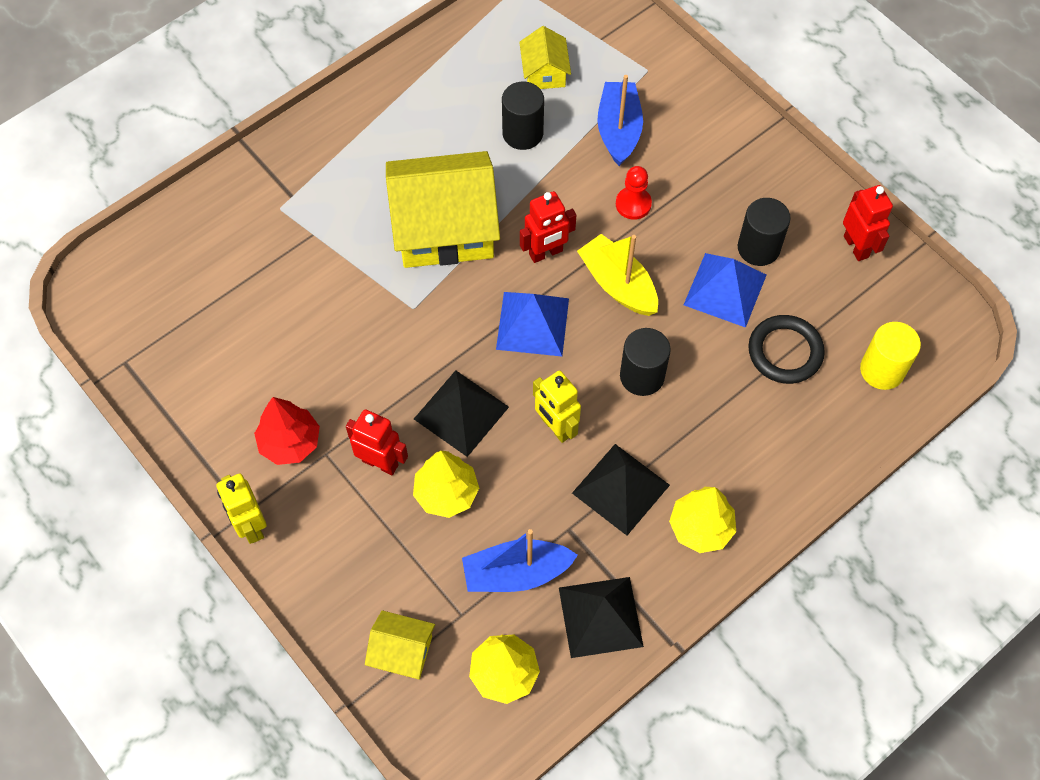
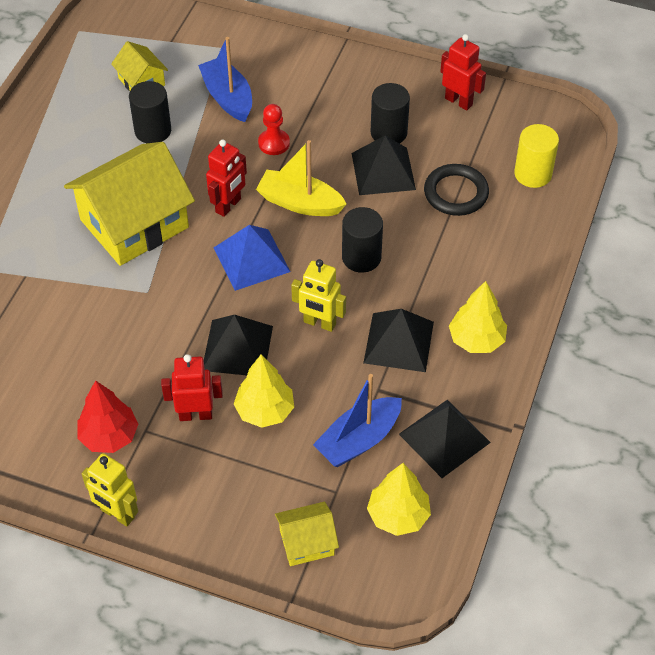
camera: 30 degrees left, 10 degrees down
(725, 289) = (383, 171): blue pyramid -> black pyramid

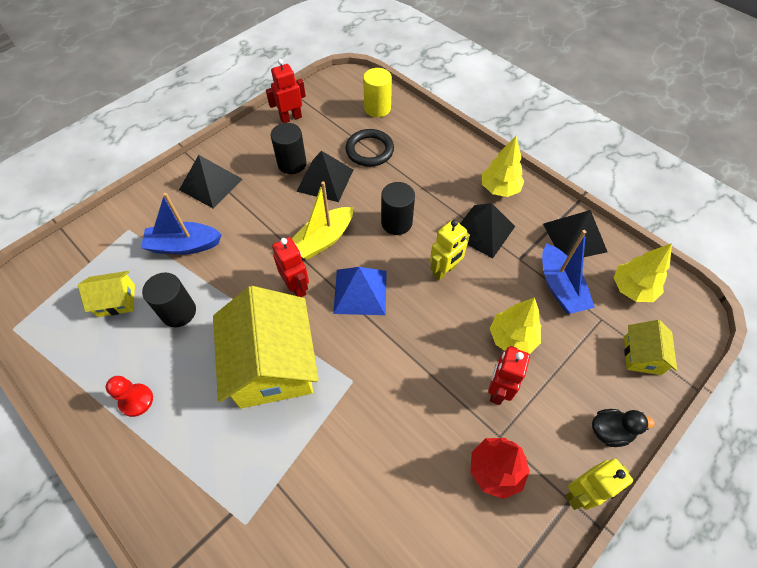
camera: 65 degrees left, 5 degrees up
(196, 527) = (610, 431): none -> black duck
(237, 348) = (443, 334): black pyramid -> black pyramid (211, 184)
(274, 143) = (253, 233): red pawn -> red pawn (136, 400)

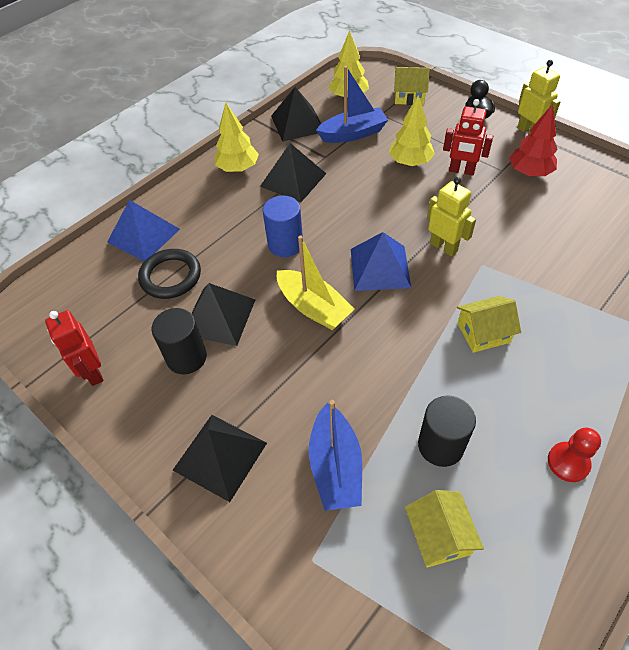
camera: 90 degrees left, 5 degrees down
(272, 364) = (483, 333): yellow house -> yellow house, size x0.48
(297, 287) = (383, 324): red robot -> none
(377, 108) = (93, 274): yellow cylinder -> none
(396, 222) = (285, 244): black cylinder -> blue cylinder
(416, 131) = (143, 235): none -> blue pyramid
(444, 271) = (345, 205): yellow robot -> yellow robot (444, 247)

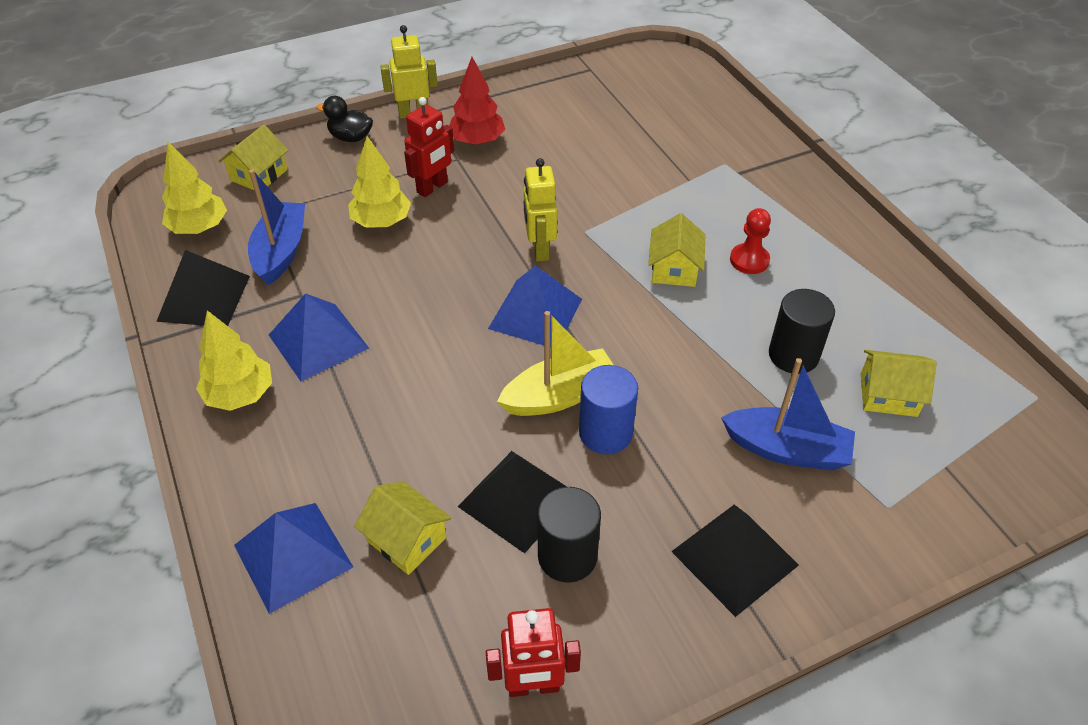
camera: 70 degrees left, 5 degrees down
(170, 276) = (406, 539): black ring -> yellow house
(285, 244) = (435, 389): blue cylinder -> blue cylinder (605, 433)
(293, 180) = (318, 341): black pyramid -> blue pyramid
(444, 247) = (539, 249): yellow robot -> yellow robot turned 75 degrees counterclockwise
(568, 462) = (842, 276): red pawn -> red pawn (749, 260)

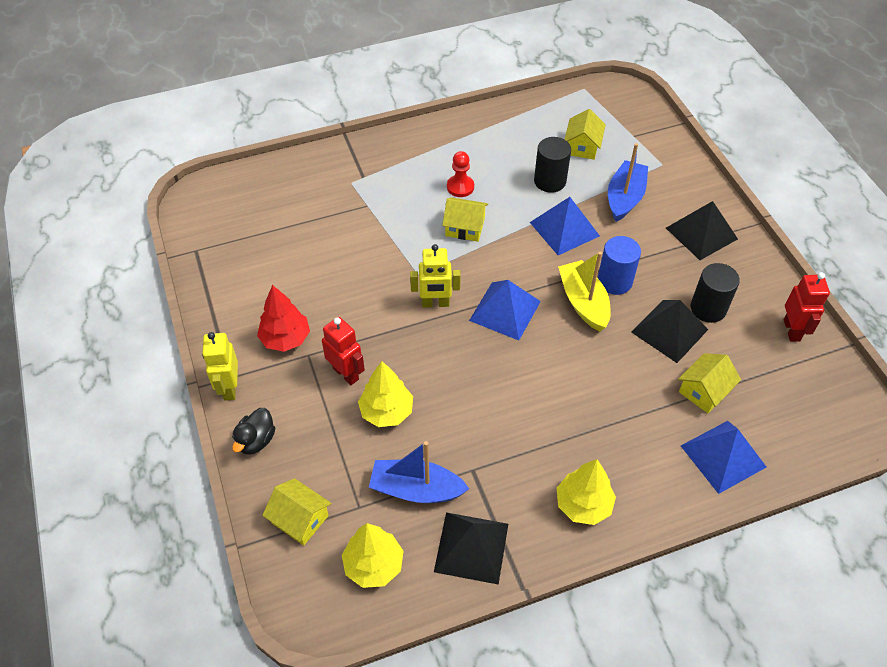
camera: 85 degrees left, 5 degrees up
(318, 341) = (527, 452): blue pyramid -> blue pyramid (564, 229)

